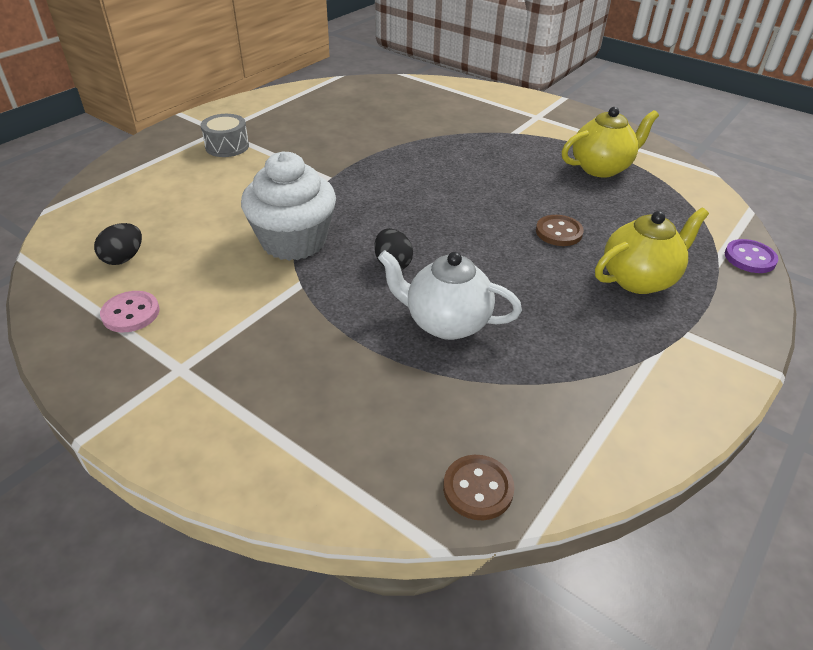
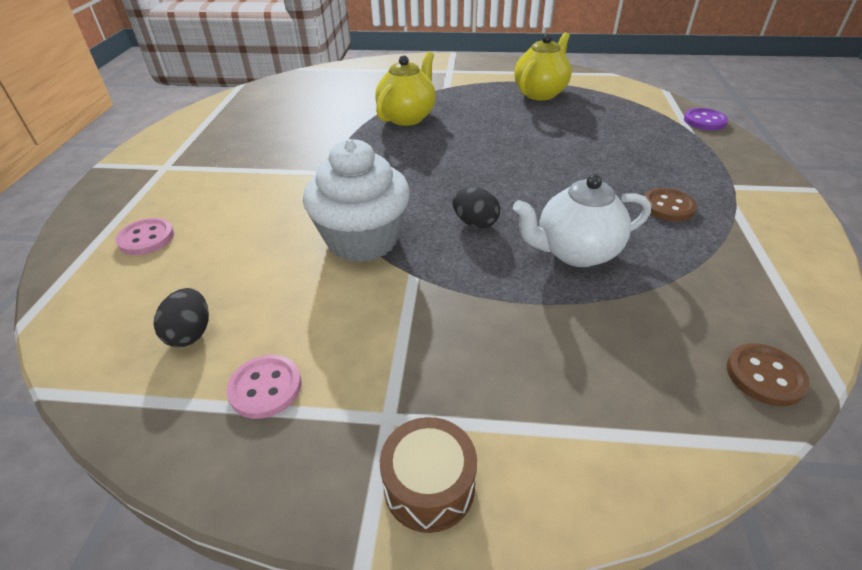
camera: 30 degrees left, 0 degrees up
(158, 182) = (146, 238): none -> pink button
(159, 420) = (429, 486): none -> brown drum
(227, 146) = (191, 178): grey drum -> none
(559, 232) = (569, 148): brown button -> brown button (668, 206)
(639, 279) = (661, 161): yellow teapot -> yellow teapot (407, 117)

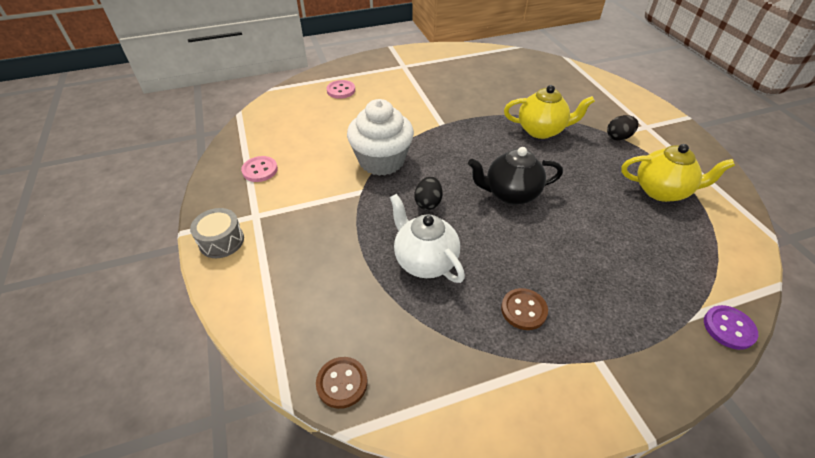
camera: 65 degrees right, 5 degrees up
(190, 333) = (284, 134): black egg -> black egg (618, 137)
(429, 486) = (221, 241): brown drum -> grey drum
(496, 164) = (510, 194): none -> black teapot

